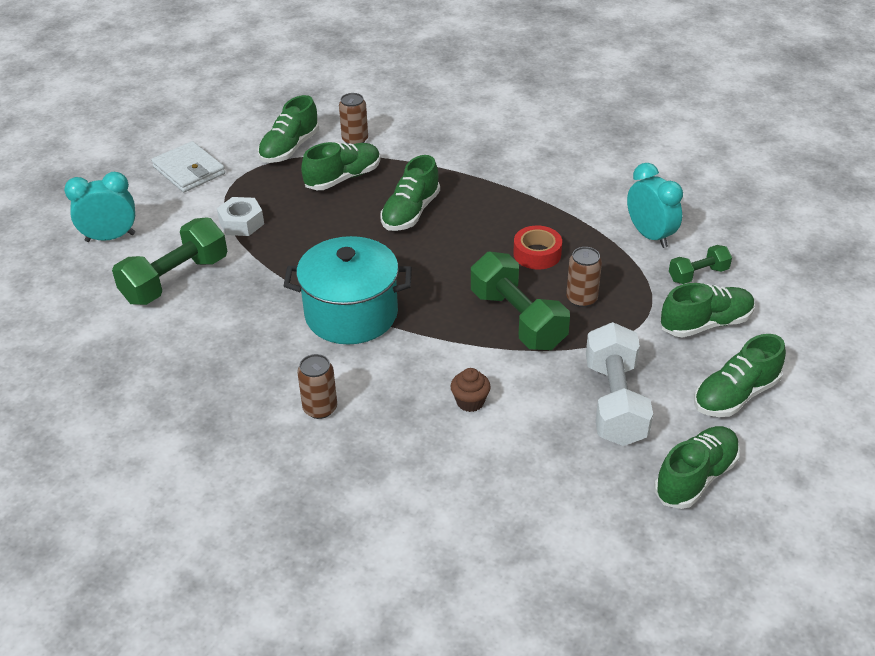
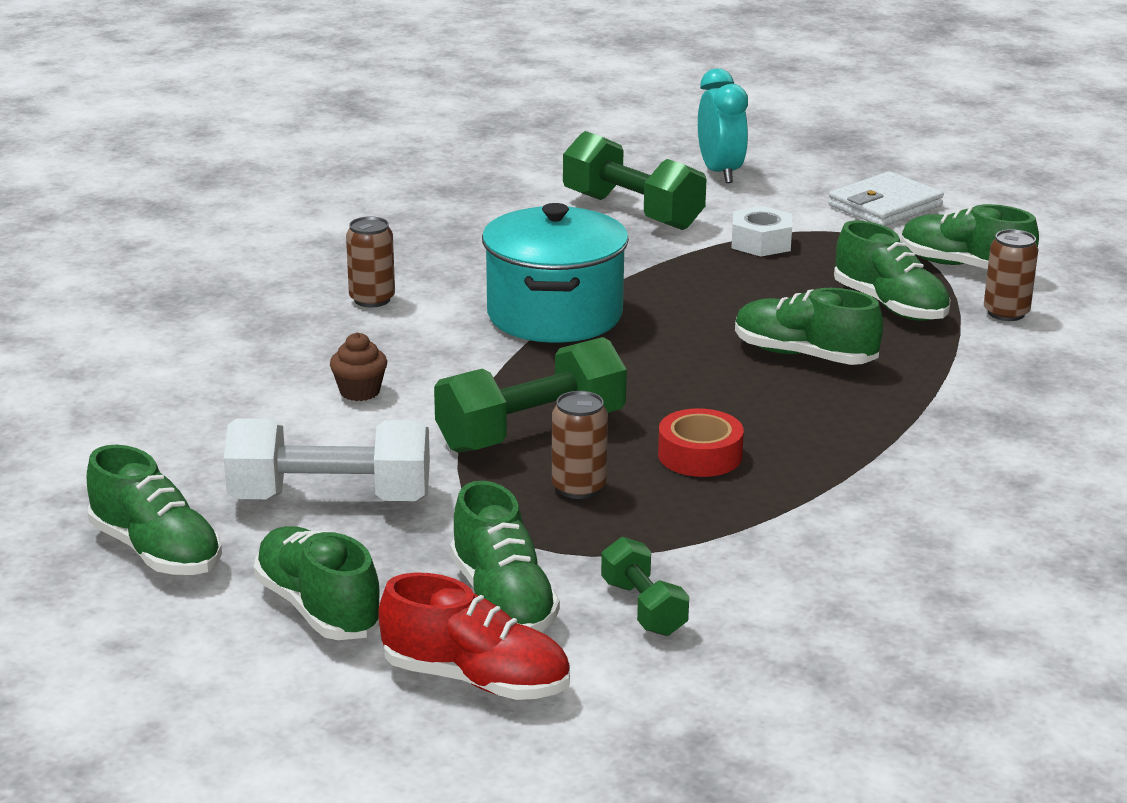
camera: 90 degrees right, 15 degrees down
(650, 235) = (762, 568): turquoise clock -> none
(780, 330) = (476, 680): none -> red shoe

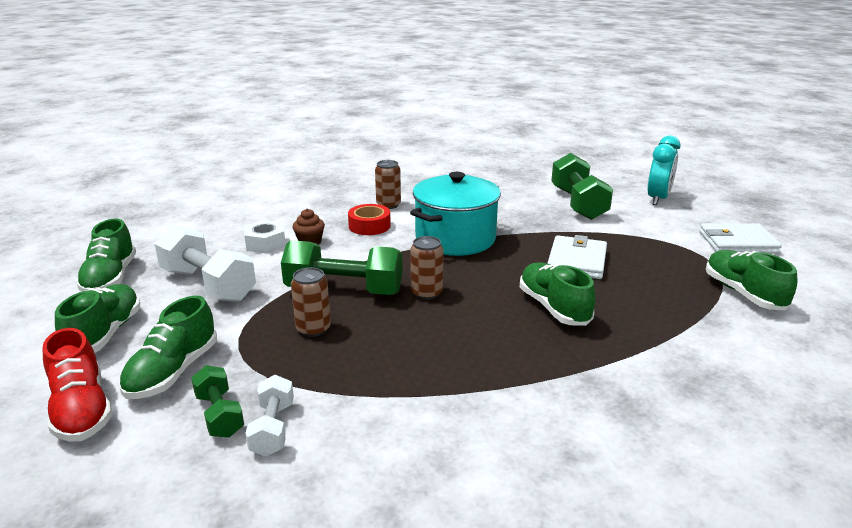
camera: 40 degrees right, 0 degrees up
(643, 608) = (219, 415): green dumbbell -> green dumbbell turned 45 degrees counterclockwise
(700, 455) = (401, 339): red tape -> red tape (369, 226)
(723, 591) = (273, 428): none -> white dumbbell
(747, 291) = (576, 261): none -> white wallet
(761, 242) = (626, 239): white nut -> white nut (265, 243)
(890, 306) = (655, 299): green shoe -> none
(1006, 313) = (733, 332): brown can -> brown can (426, 293)

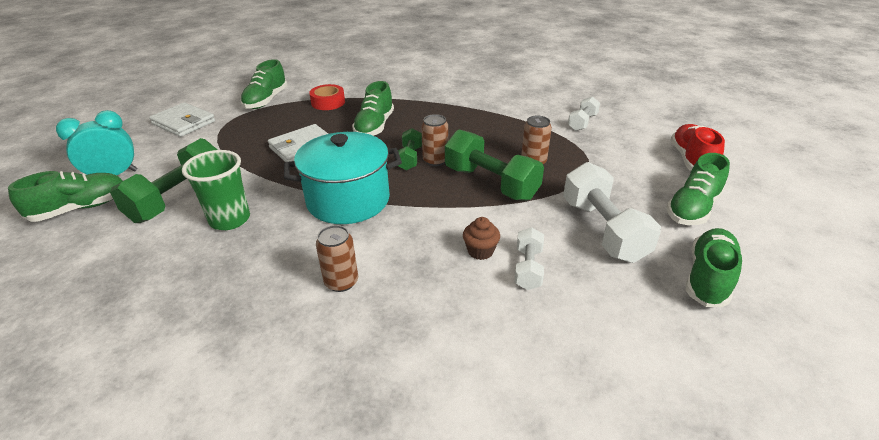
camera: 145 degrees left, 10 degrees up
(173, 372) = (635, 164): green shoe -> green shoe (81, 208)
(219, 415) = (608, 135): green dumbbell -> green dumbbell (409, 158)
(265, 243) = (528, 268): white nut -> white dumbbell
(369, 226) = (400, 251): red tape -> red tape (328, 102)
(516, 206) = (230, 219): none -> green cup

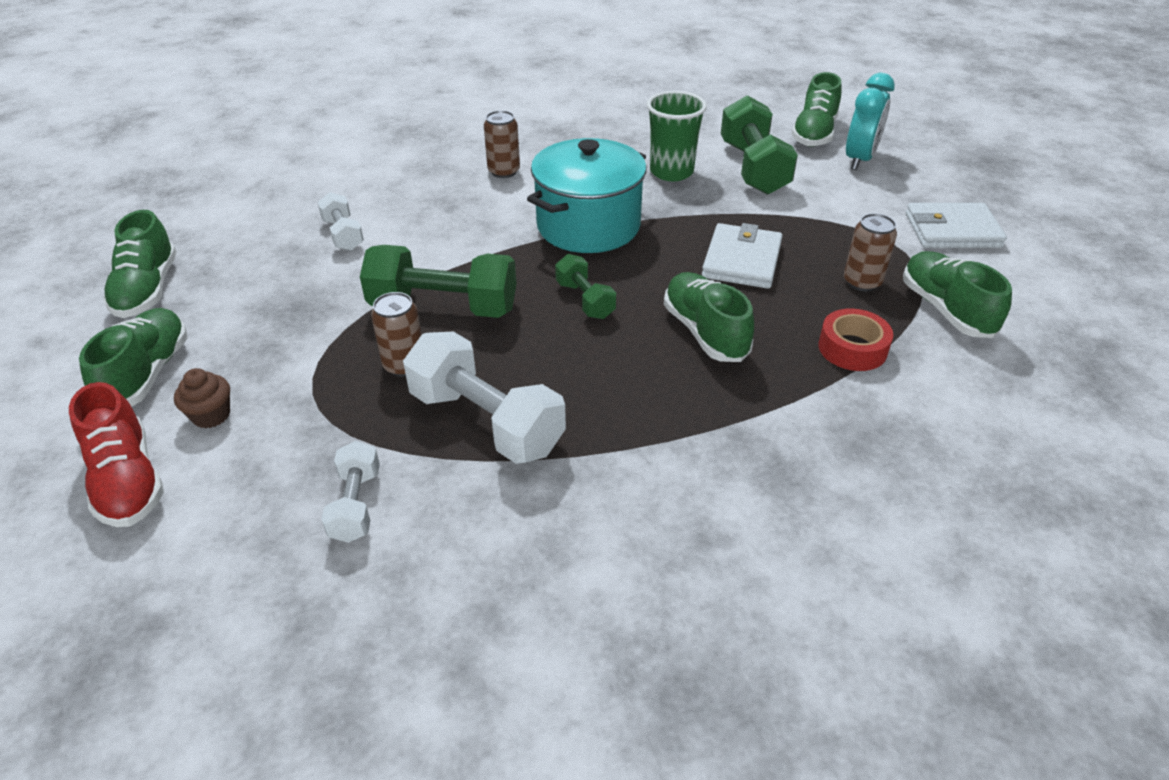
camera: 145 degrees right, 5 degrees up
(435, 160) = (547, 311): brown can -> brown can (862, 282)
(480, 251) = (400, 232): brown cupcake -> brown cupcake (211, 415)
(602, 230) = (272, 299): white dumbbell -> white dumbbell (486, 421)

